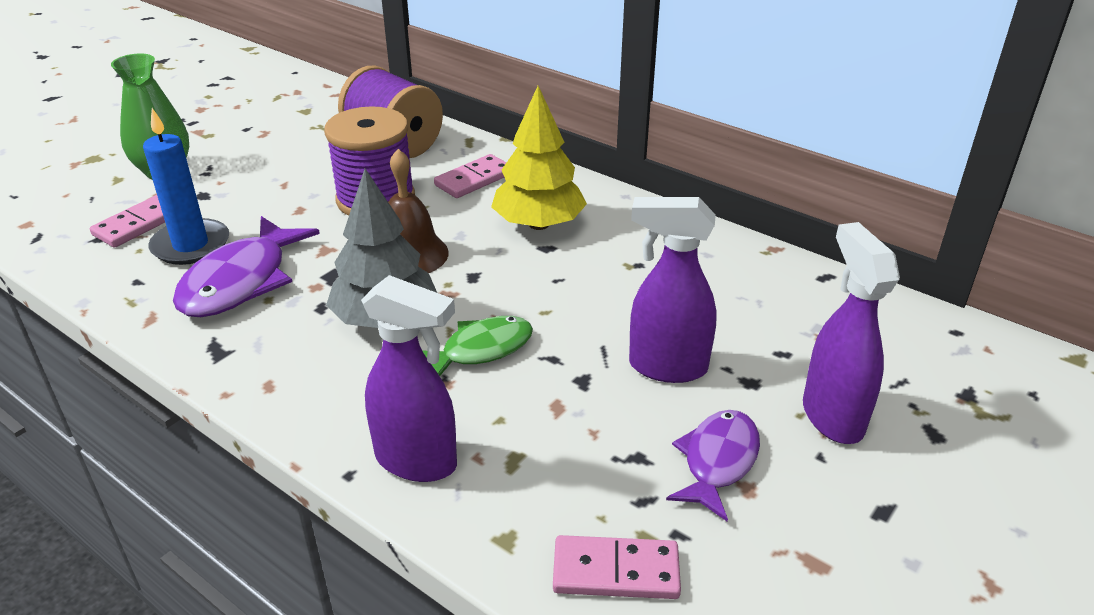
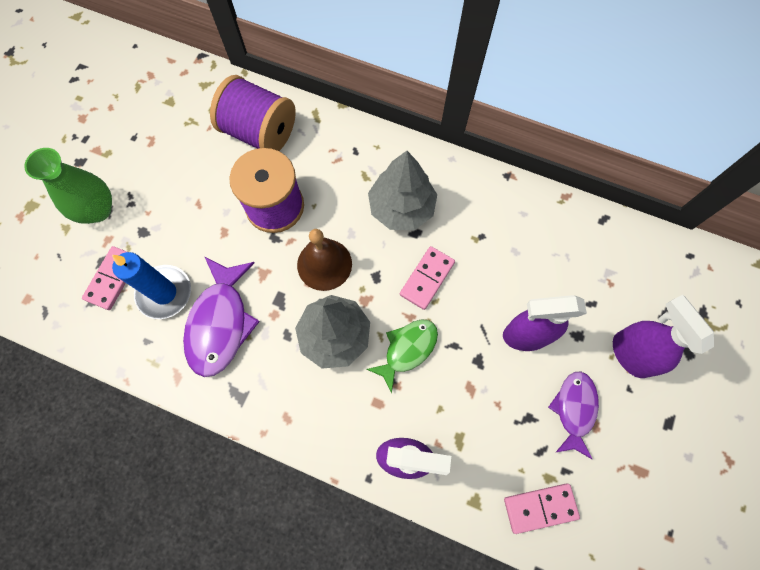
camera: 15 degrees left, 35 degrees up
(474, 180) = (337, 165): pink domino -> pink domino (427, 278)
(539, 224) = (401, 208): yellow tree -> grey tree

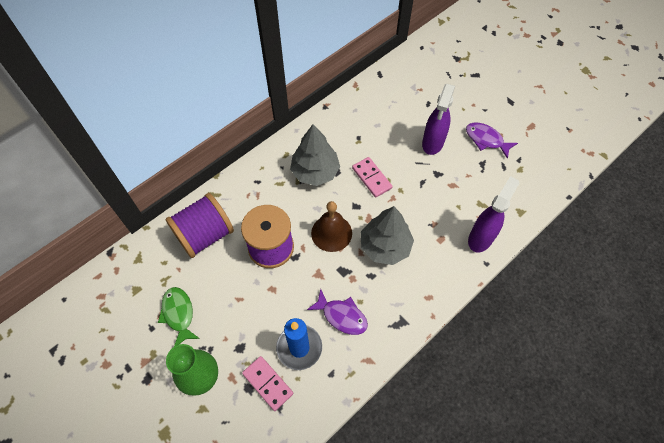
camera: 65 degrees left, 10 degrees down
(220, 323) = (342, 316): purple fish -> purple fish, size x0.65
(407, 350) = (413, 208): green fish -> green fish (178, 314)
(540, 508) = (535, 181): pink domino -> none
(630, 354) = (465, 100): purple spray bottle -> none

